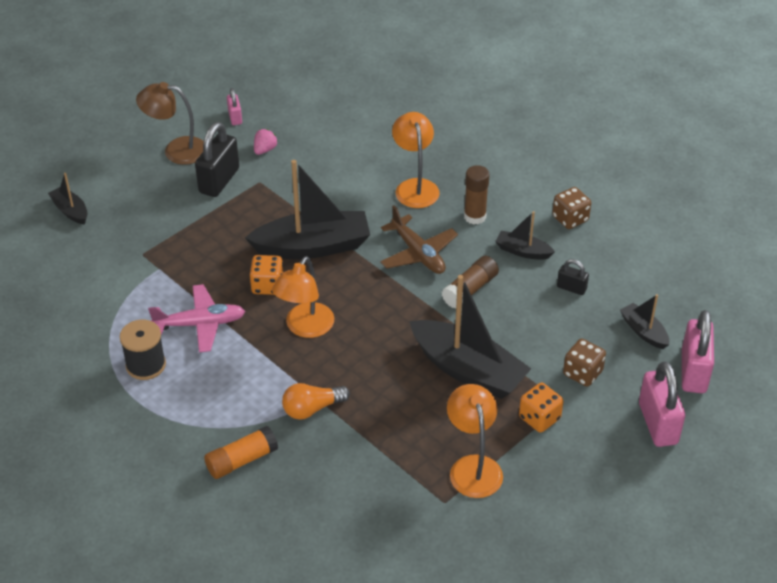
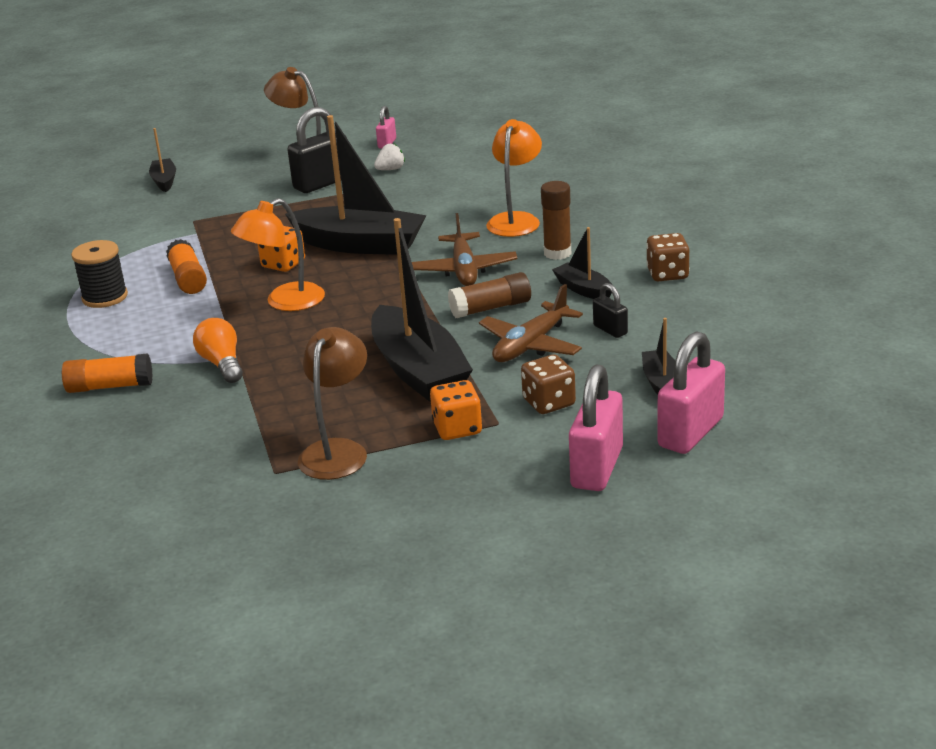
camera: 30 degrees right, 15 degrees down
(200, 324) = (188, 279): pink plane -> orange glue stick
(265, 150) = (390, 169): pink strawberry -> white strawberry
(312, 409) = (222, 364): orange light bulb -> orange light bulb turned 60 degrees clockwise
(473, 467) = (338, 451): orange lamp -> brown lamp
(528, 320) = (531, 345): none -> brown plane

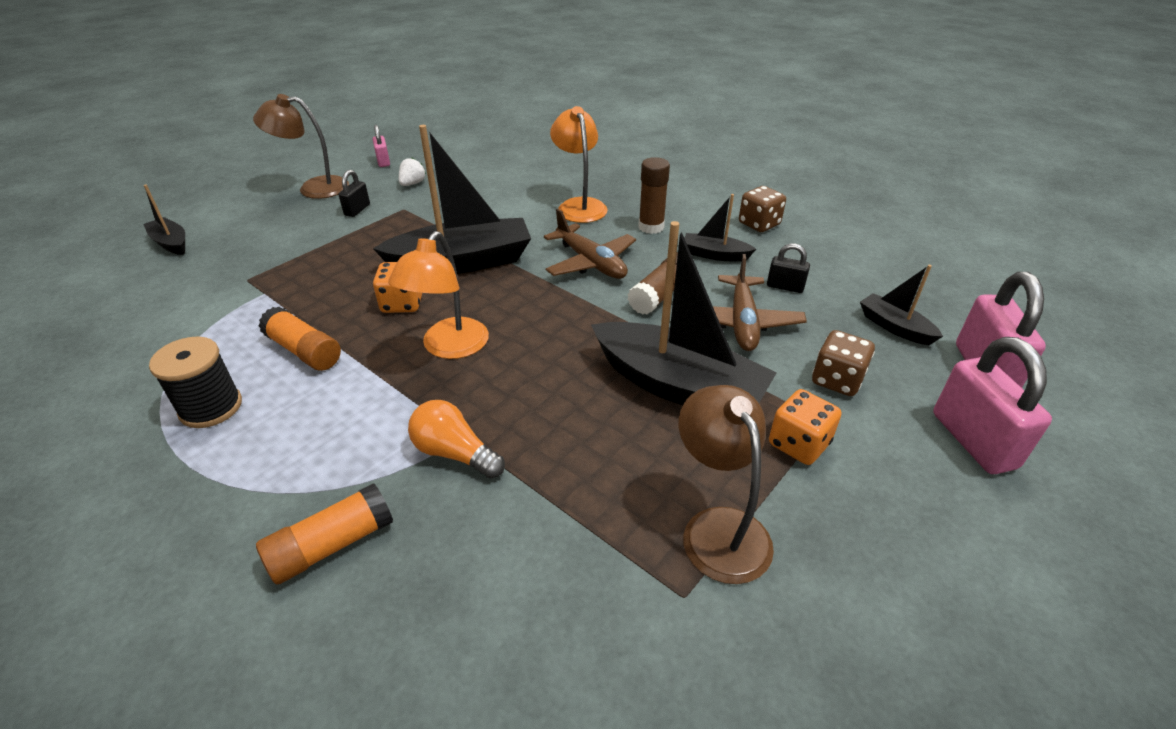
camera: 35 degrees left, 10 degrees up
(322, 183) = (357, 210): black padlock -> black padlock, size x0.52

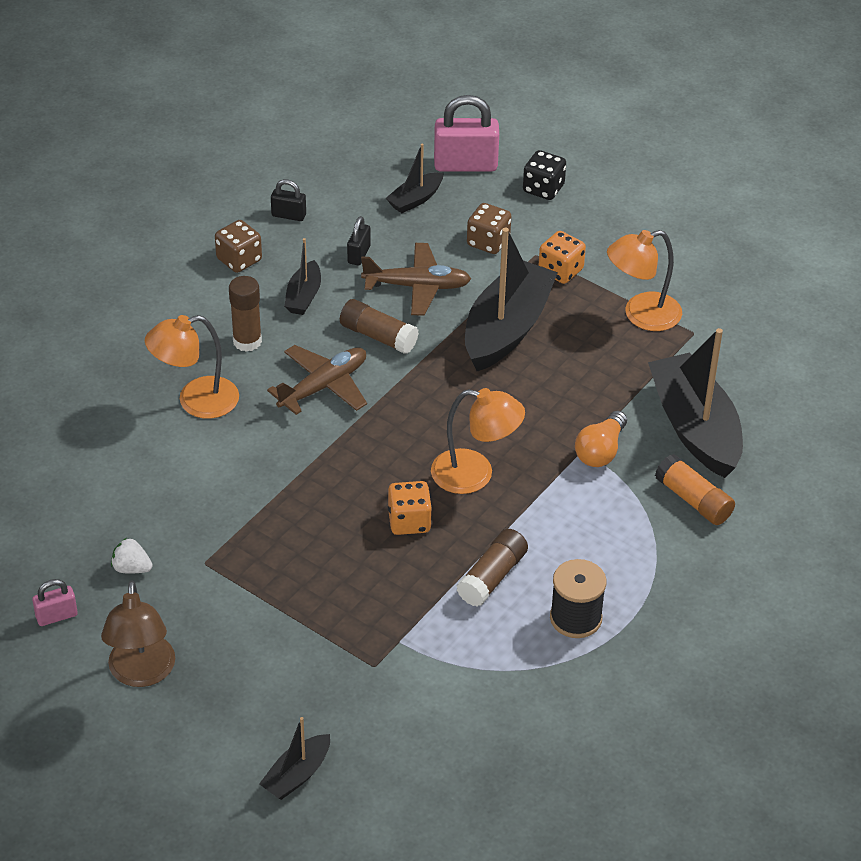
camera: 95 degrees left, 5 degrees up
(304, 351) = (492, 577): orange glue stick -> brown glue stick
(357, 210) = (207, 609): black padlock -> black padlock (289, 215)
(462, 262) = (328, 487): black boat -> black boat (695, 428)
(718, 528) = (641, 315): brown lamp -> orange lamp
(973, 440) = (543, 189): pink padlock -> black dice

